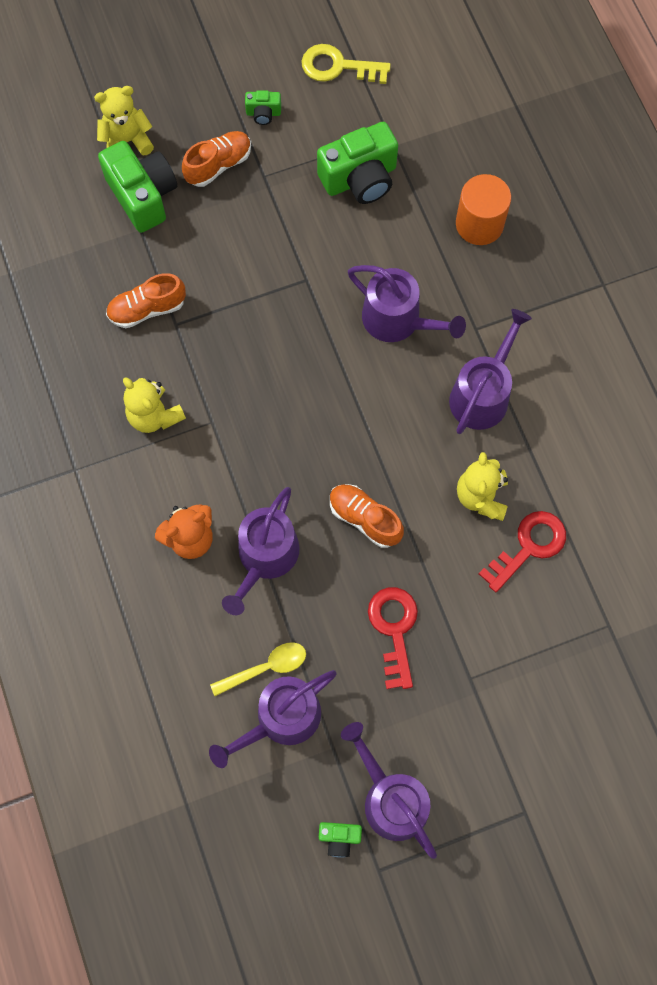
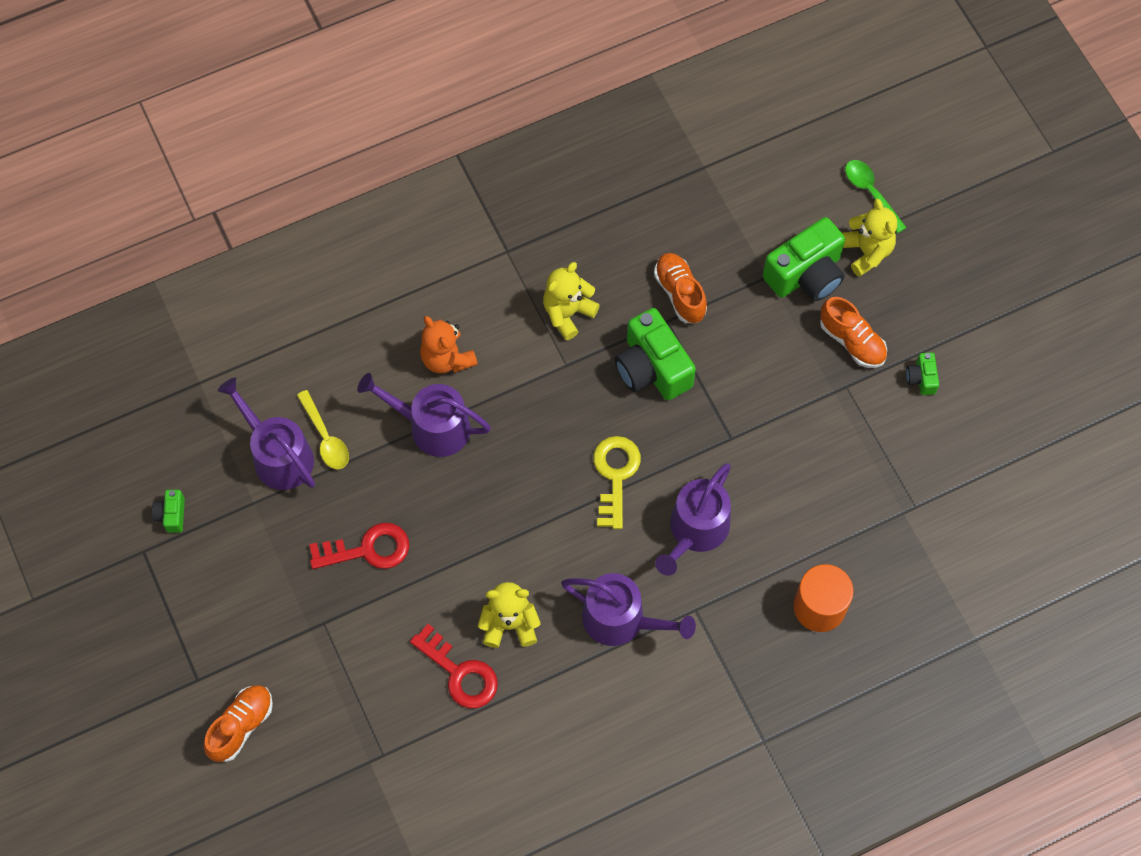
camera: 85 degrees right, 5 degrees down
(64, 129) = (871, 193): none -> green spoon
(338, 66) = (992, 448): yellow key -> yellow key (615, 475)
(360, 178) = (857, 481): green camera -> green camera (652, 368)
(364, 518) = (478, 514): orange shoe -> orange shoe (241, 726)
(391, 799) = (207, 557): purple watering can -> none

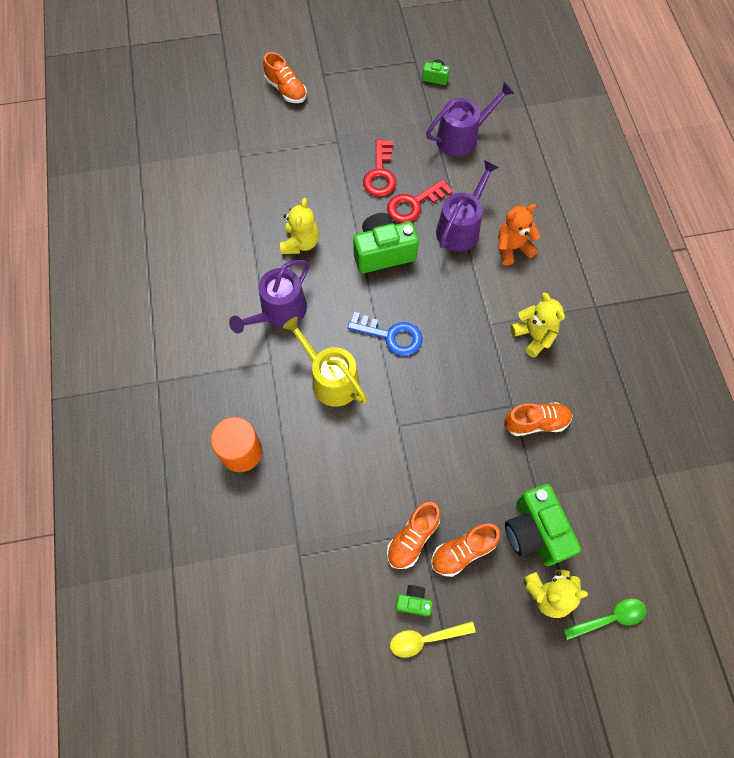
camera: 105 degrees right, 0 degrees up
(325, 437) = (468, 165): yellow spoon -> yellow spoon (426, 638)
(460, 673) = (277, 207): red key -> red key (414, 204)
(615, 475) = (391, 336): yellow key -> blue key
(652, 368) = (473, 384): green camera -> green camera (383, 252)
(695, 530) = (331, 379): purple watering can -> yellow watering can
(855, 394) = (412, 538): none -> orange shoe

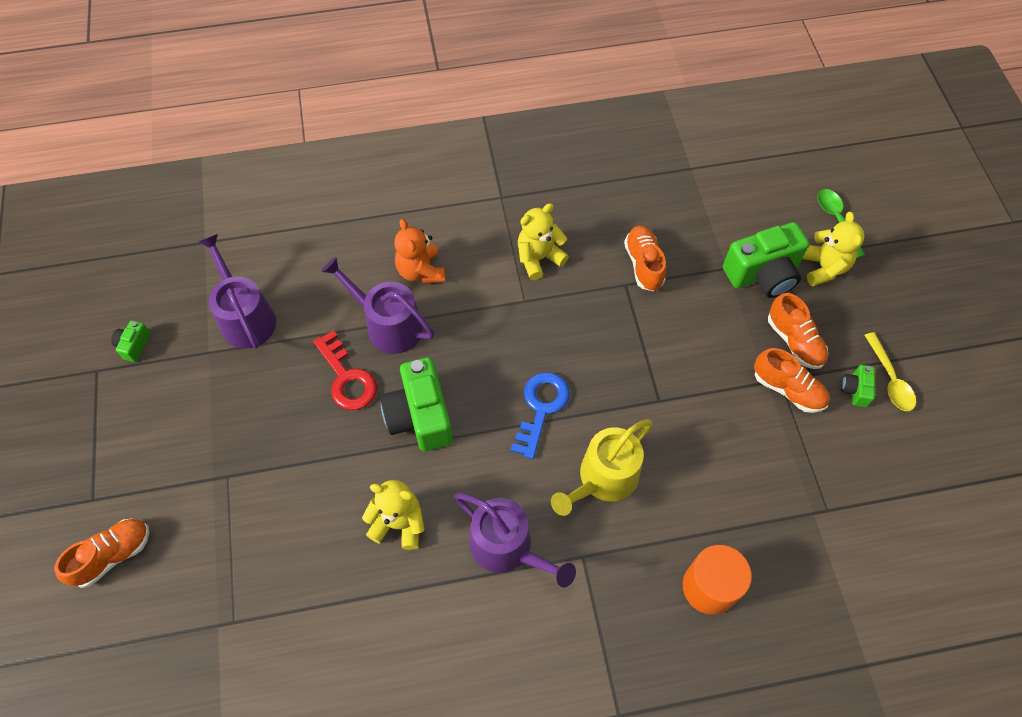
camera: 90 degrees left, 5 degrees down
(380, 174) = (292, 419): red key -> none

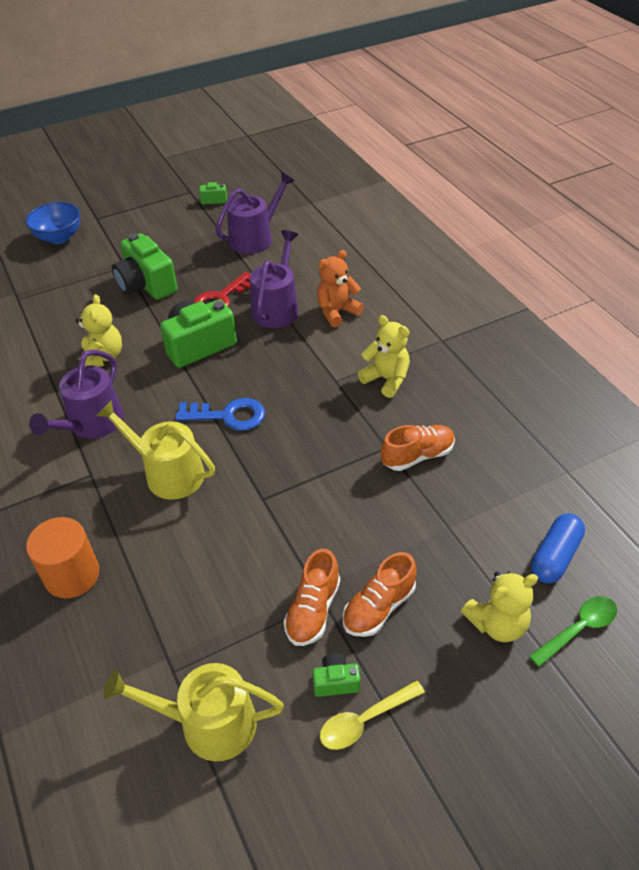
camera: 75 degrees right, 15 degrees down
(113, 555) = (59, 237): orange shoe -> blue bowl
(763, 274) = (456, 562): green camera -> green camera (146, 285)
(771, 209) = (555, 556): none -> blue capsule
(878, 490) = (209, 723): none -> yellow watering can

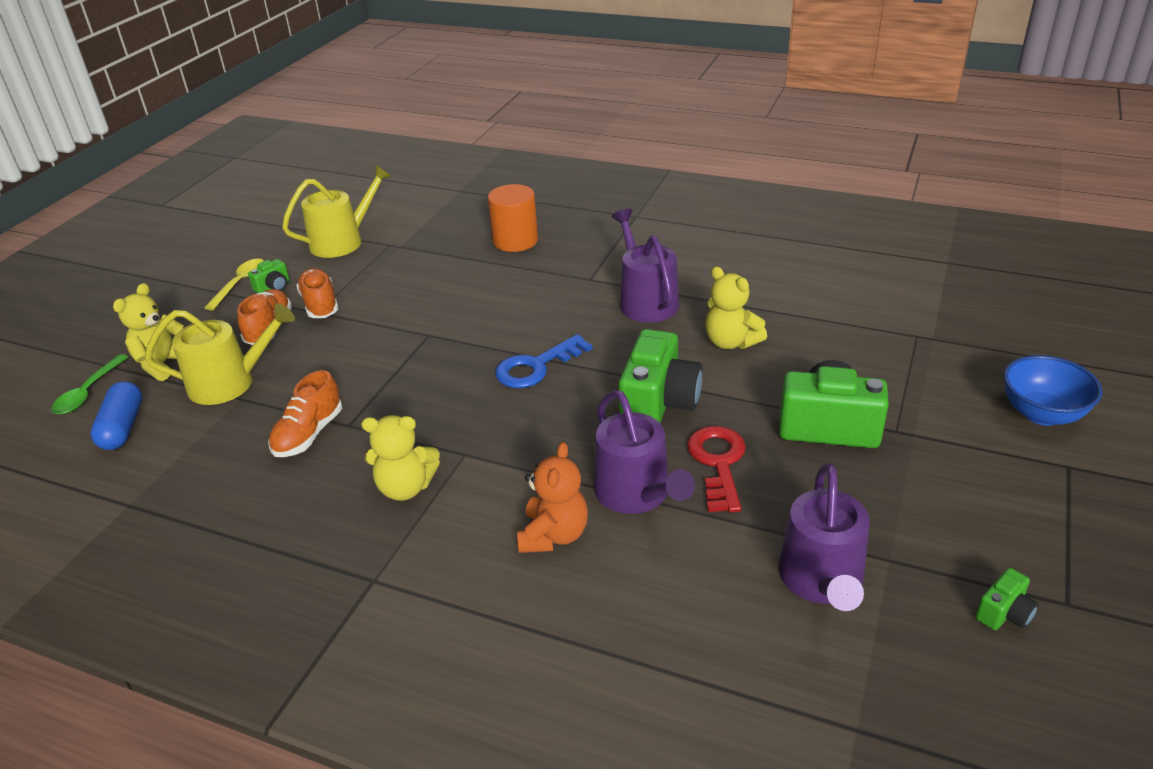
camera: 140 degrees right, 10 degrees down
(168, 473) = (530, 309): yellow watering can -> yellow watering can (229, 383)

